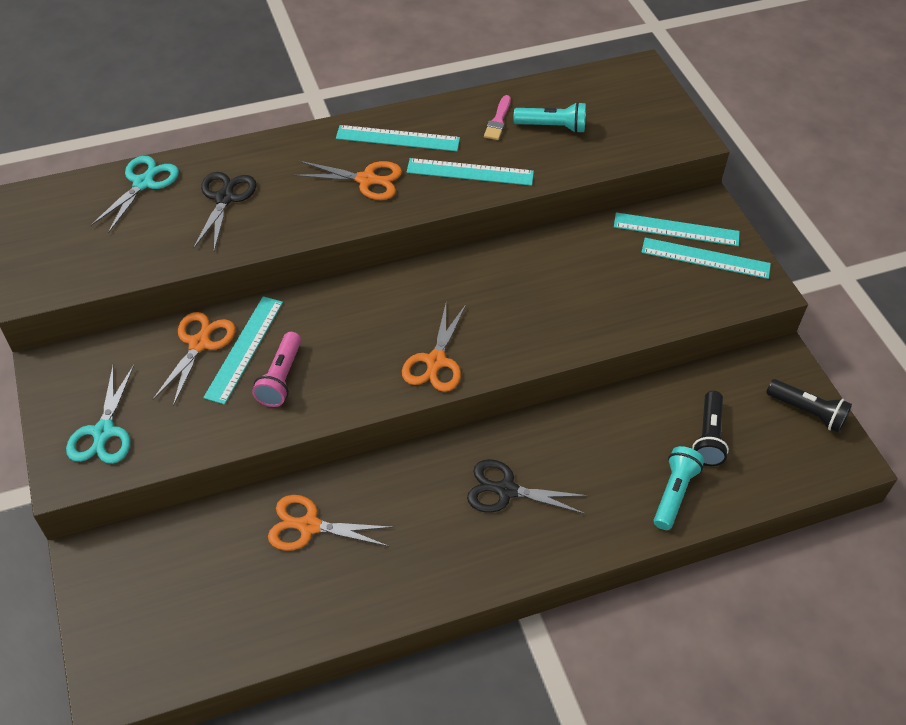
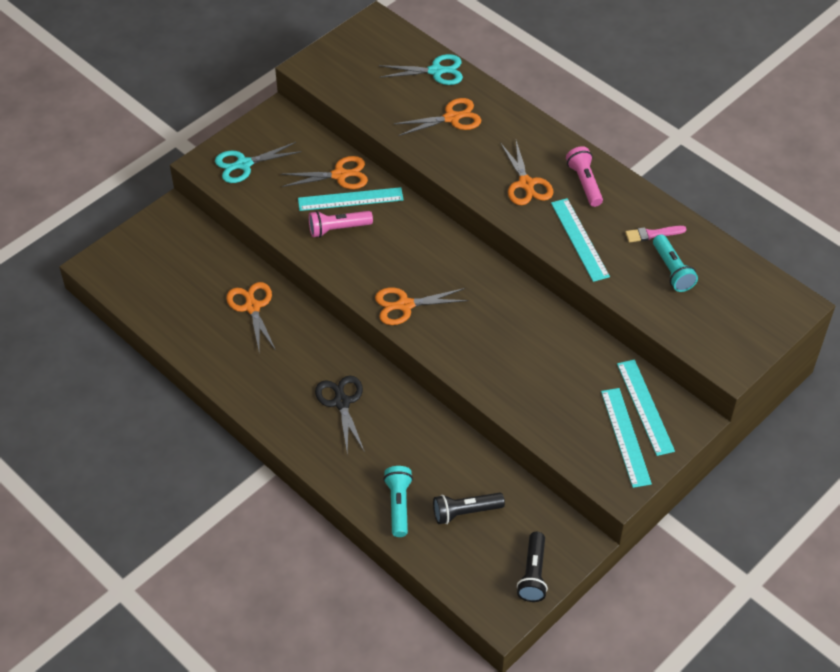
camera: 65 degrees right, 0 degrees up
(224, 198) = (451, 118): black scissors -> orange scissors
(398, 138) = (584, 183): turquoise ruler -> pink flashlight
(674, 493) = (398, 505): turquoise flashlight -> turquoise flashlight turned 90 degrees counterclockwise

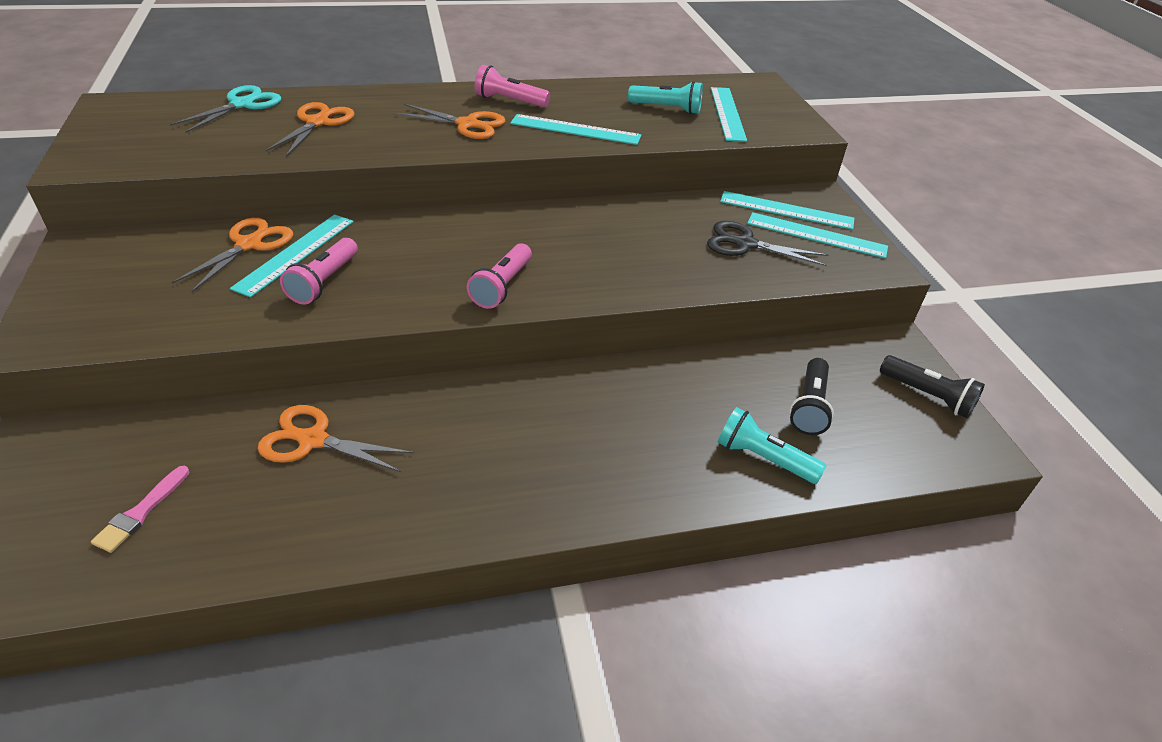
camera: 60 degrees left, 10 degrees down
(244, 164) = (102, 306): turquoise scissors -> none
(341, 402) = (559, 432): black scissors -> black scissors (745, 244)
(405, 305) = (502, 287): orange scissors -> pink flashlight
(652, 234) = (613, 100): pink brush -> pink brush (141, 512)
(705, 308) = (727, 113): none -> turquoise ruler

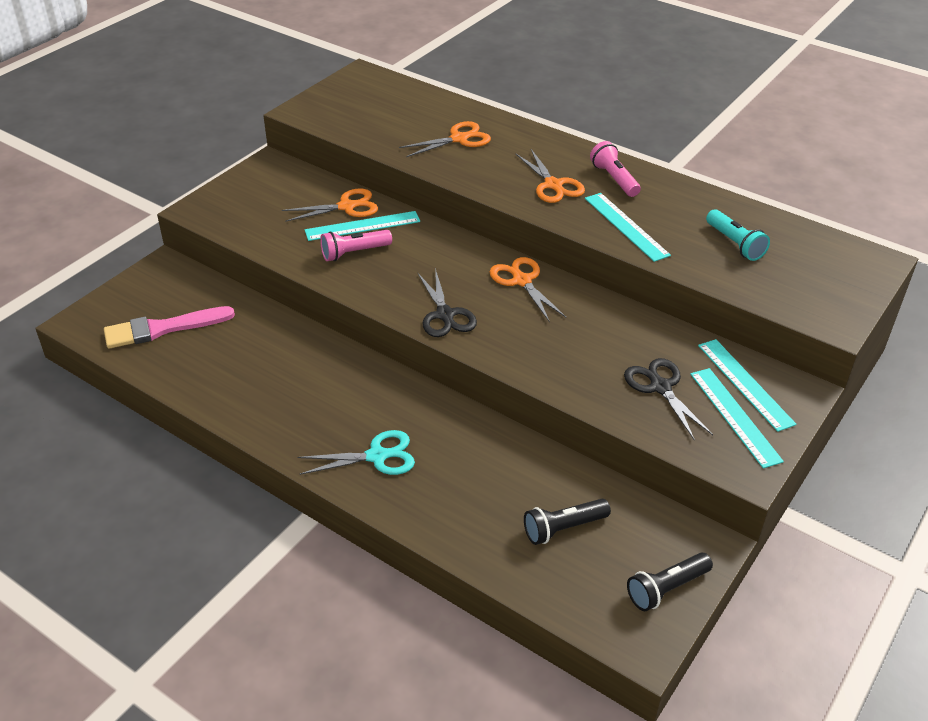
camera: 50 degrees right, 0 degrees up
(141, 512) = (163, 328): pink brush -> pink brush, size x1.88
(242, 104) = (432, 105): turquoise scissors -> turquoise scissors (377, 456)
(313, 440) = (266, 344): orange scissors -> orange scissors (521, 281)
(502, 287) = (445, 315): pink flashlight -> black scissors
(727, 113) = (784, 273): turquoise ruler -> none
(763, 458) = (480, 530): turquoise flashlight -> none
(928, 396) = (666, 589): black flashlight -> black flashlight turned 60 degrees clockwise

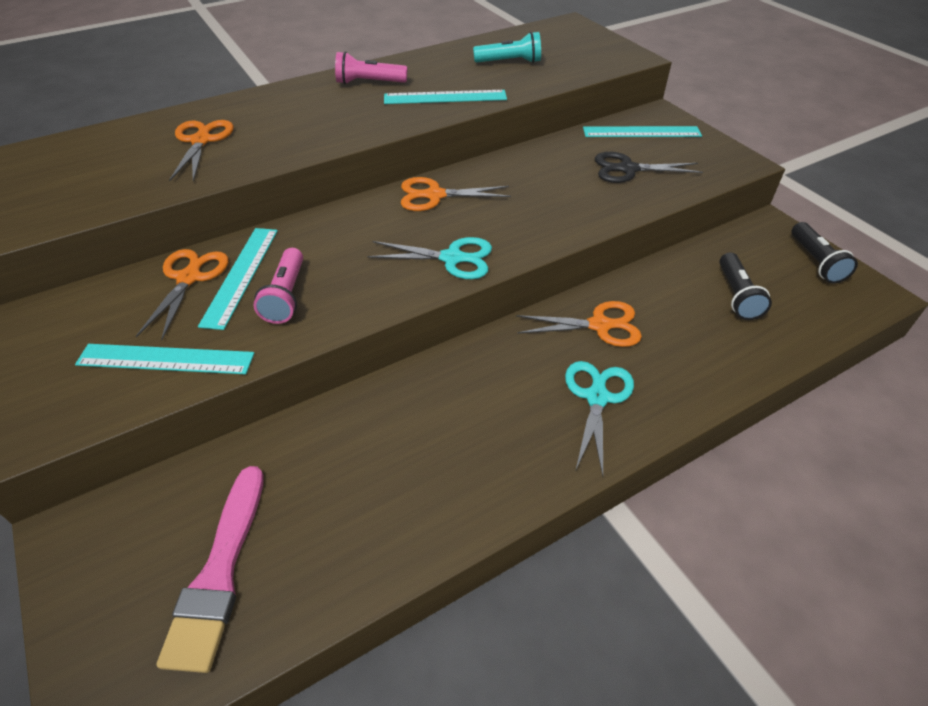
camera: 65 degrees left, 5 degrees up
(445, 315) = (452, 258): black scissors -> turquoise scissors
(553, 185) = (345, 113): orange scissors -> orange scissors (599, 325)
(734, 416) = (677, 148): turquoise ruler -> turquoise ruler (165, 359)

